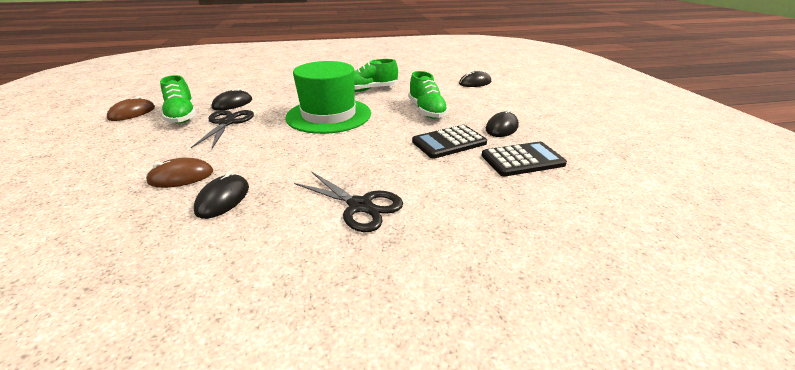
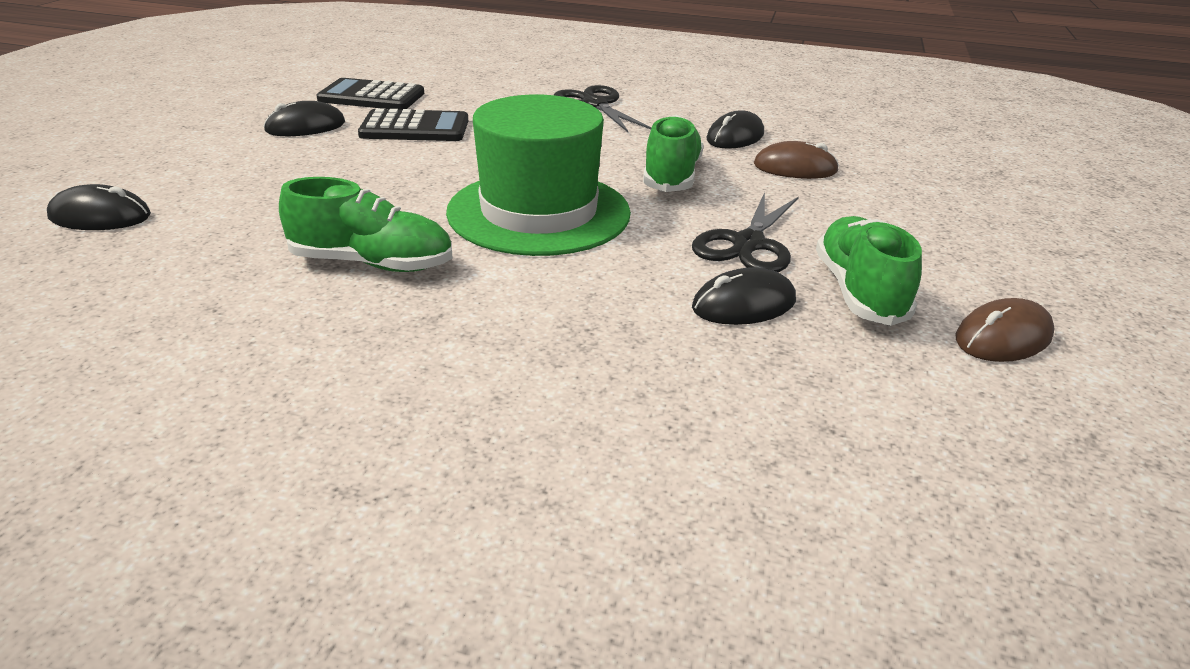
camera: 155 degrees left, 0 degrees up
(426, 111) = (352, 177): green shoe -> green shoe (671, 176)

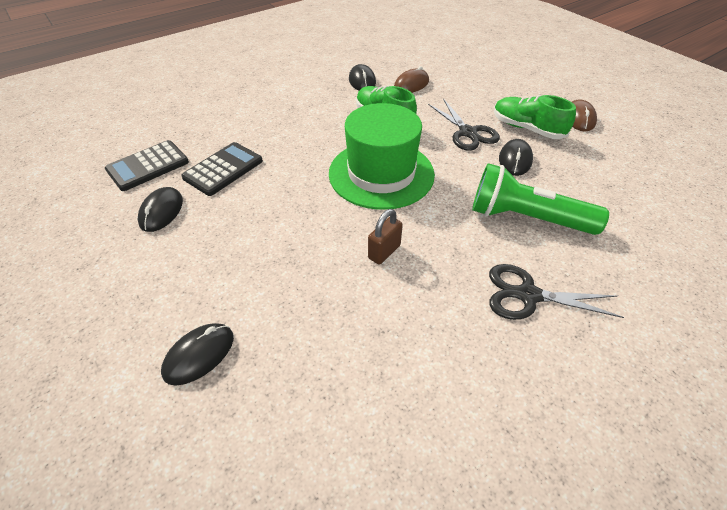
camera: 50 degrees left, 15 degrees up
(372, 263) = (384, 252): green shoe -> brown padlock
(593, 356) = (526, 218): none -> green flashlight
(595, 104) = (272, 97): black scissors -> black scissors (528, 295)

